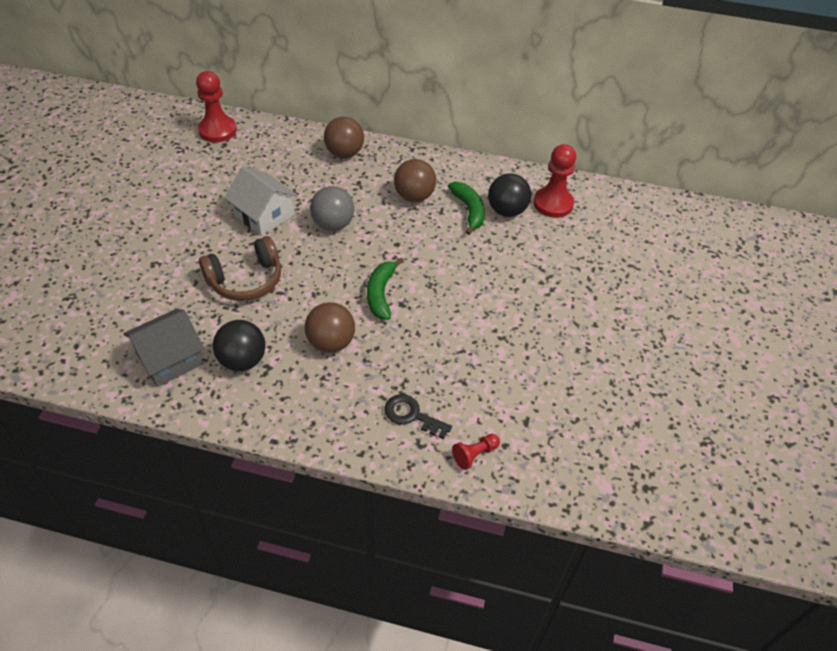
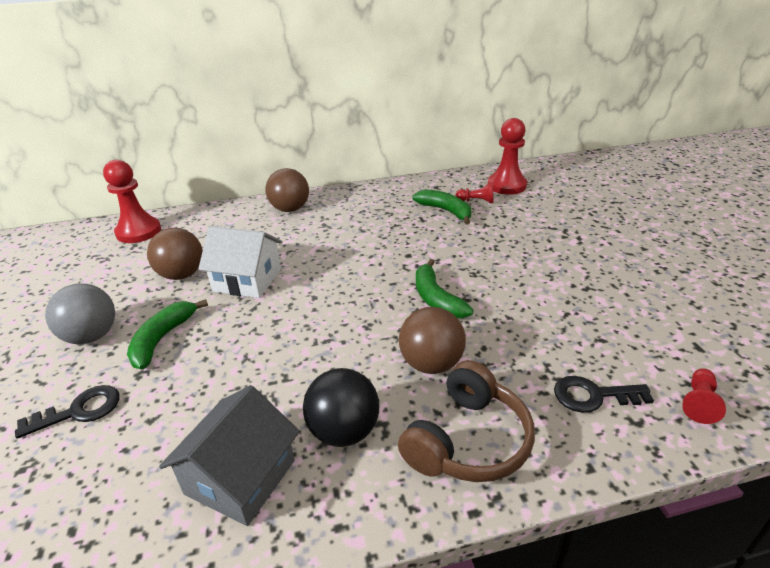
camera: 25 degrees left, 15 degrees down
(110, 274) = (79, 411): none -> black key
(181, 242) = (162, 339): none -> green banana
(246, 280) = (275, 344): brown headphones -> brown headphones (468, 440)
(333, 224) = (330, 262): grey ball -> grey ball (92, 336)
(414, 196) = (387, 217): brown ball -> brown ball (182, 275)
(507, 211) = (476, 201): black ball -> red pawn

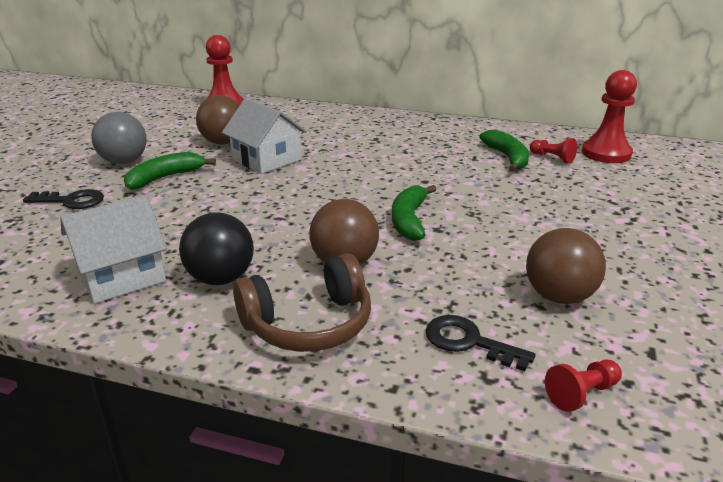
camera: 30 degrees right, 5 degrees down
(240, 477) = (121, 275): grey house -> white house
(290, 209) = (359, 120): brown ball -> brown ball (559, 296)

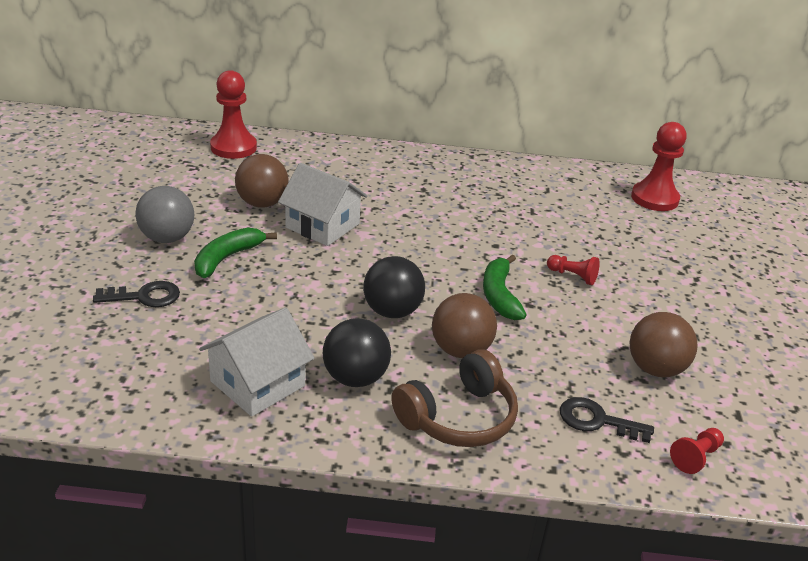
camera: 15 degrees left, 5 degrees up
(292, 226) = (392, 311): none -> black ball
(507, 157) = (564, 209): green banana -> none
(552, 158) = (607, 207): red pawn -> red pawn (573, 276)

